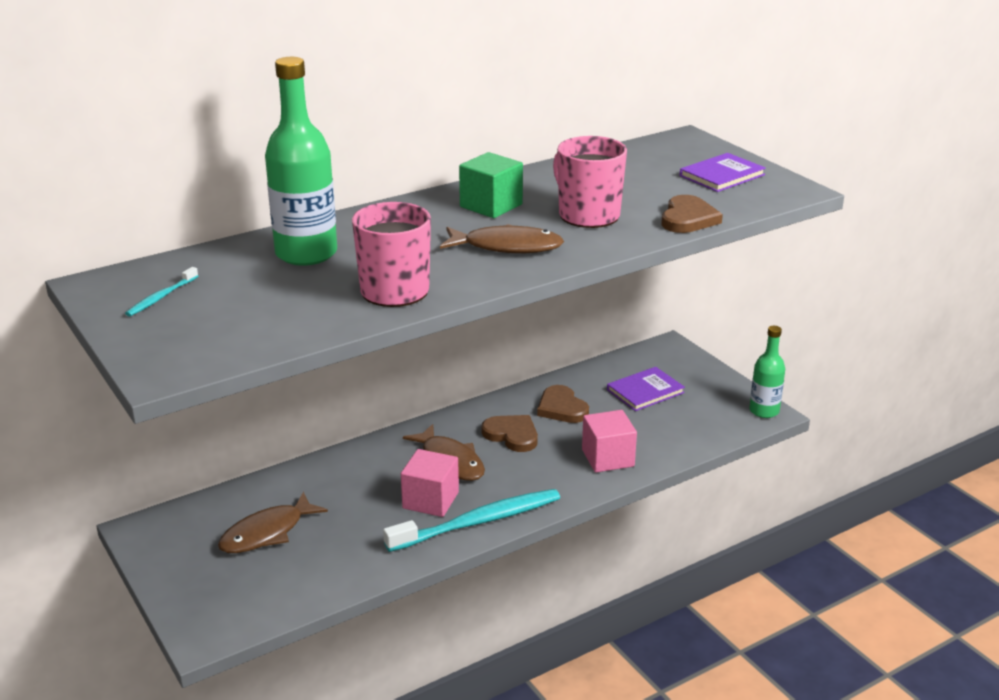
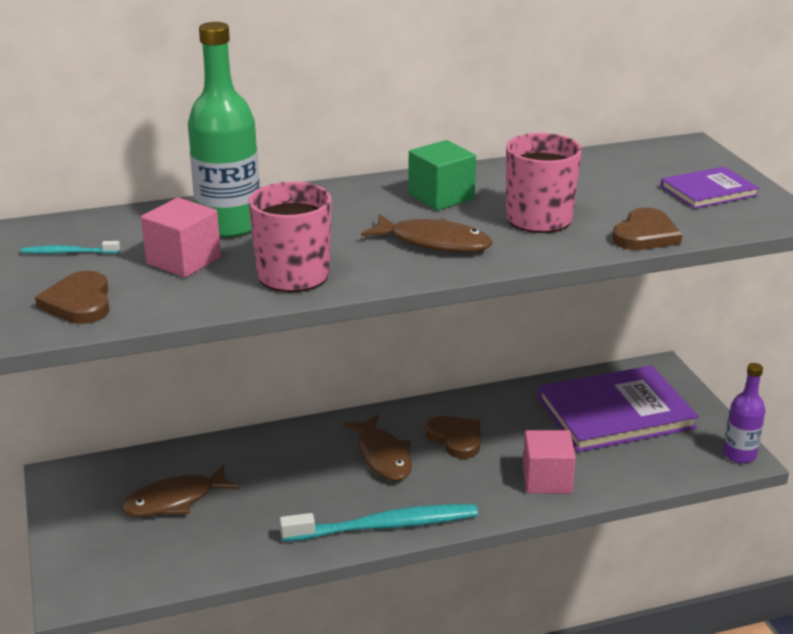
camera: 15 degrees right, 0 degrees up
(161, 297) = (68, 252): turquoise toothbrush -> turquoise toothbrush turned 45 degrees clockwise
(430, 500) = (346, 494): pink cube -> pink cube (184, 261)
(561, 408) = (519, 418): brown heart -> brown heart (79, 302)
(645, 391) = (615, 413): purple book -> purple book, size x1.92
(764, 411) = (739, 454): green bottle -> purple bottle

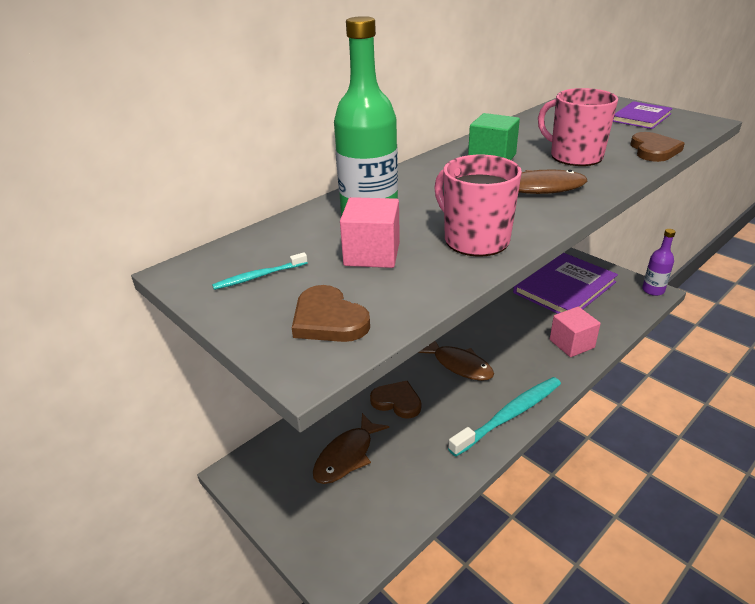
camera: 25 degrees left, 5 degrees up
(456, 439) = (492, 336): brown heart -> brown heart (397, 401)

